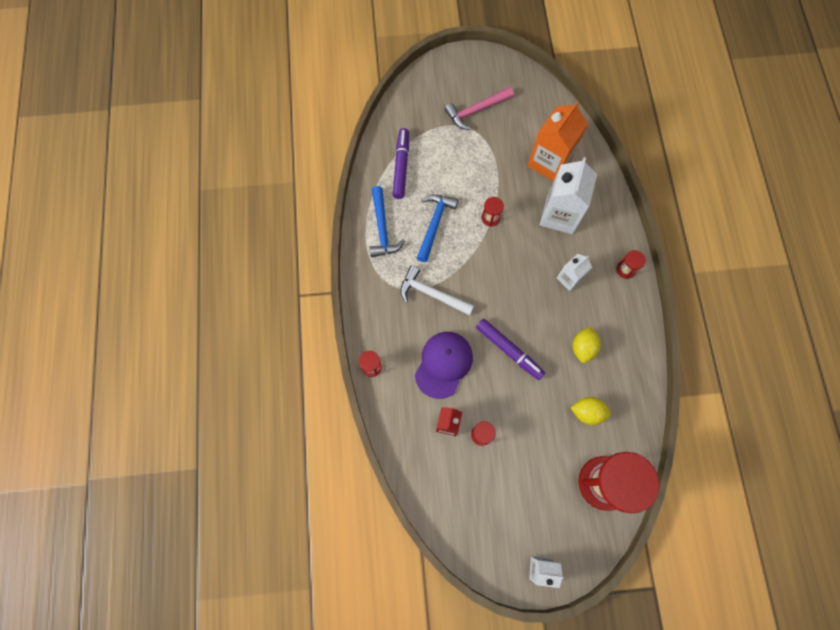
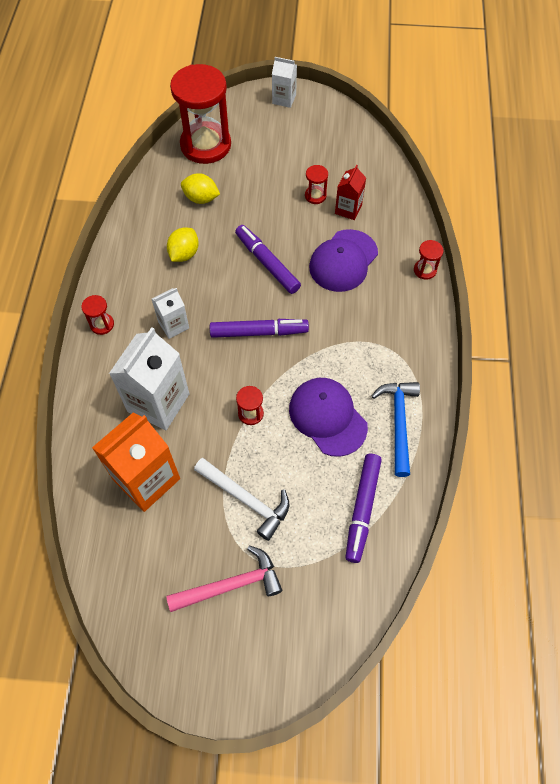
camera: 170 degrees left, 10 degrees down
(431, 294) = (345, 333): white hammer -> white hammer (246, 499)
(434, 224) = (327, 417): blue hammer -> purple cap
(500, 284) = (259, 332): none -> purple marker

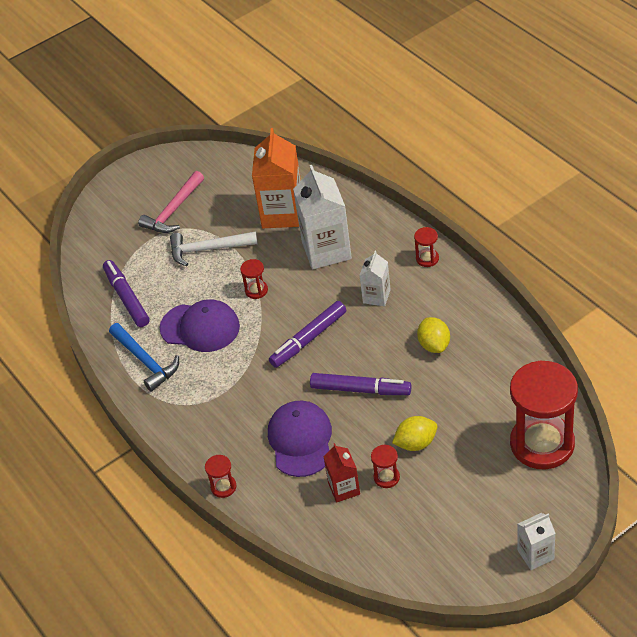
camera: 145 degrees right, 15 degrees down
(201, 198) = (480, 395): yellow lemon -> yellow lemon (416, 443)

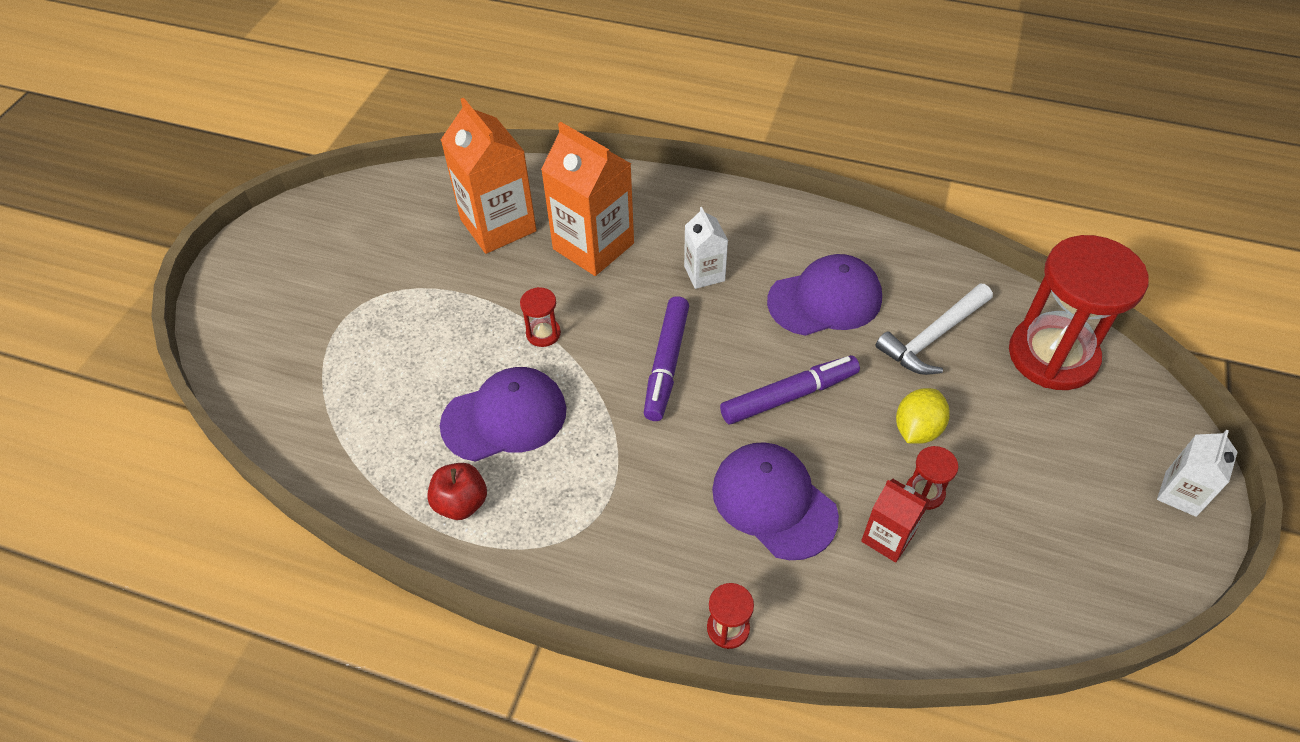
camera: 40 degrees left, 5 degrees up
(126, 298) = (360, 426): purple marker -> none
(145, 361) = (461, 503): blue hammer -> red apple
(173, 211) = (341, 281): pink hammer -> none
(208, 249) = (431, 310): white hammer -> white hammer (933, 337)
(326, 250) = (593, 246): white carton -> orange carton
(427, 259) = (724, 205): red hourglass -> none
(434, 345) = (825, 299): yellow lemon -> purple cap

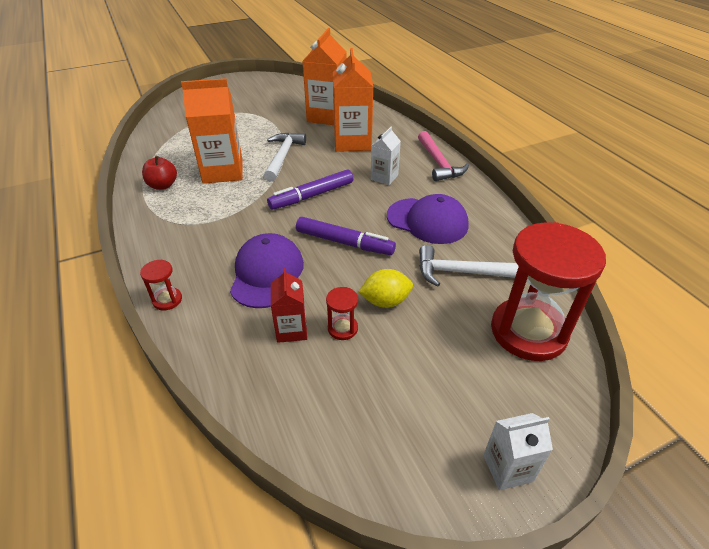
camera: 45 degrees right, 10 degrees down
(504, 417) = (223, 171): purple cap -> orange carton
(543, 333) = (283, 156): red hourglass -> white hammer
(731, 207) = (438, 163): none -> pink hammer

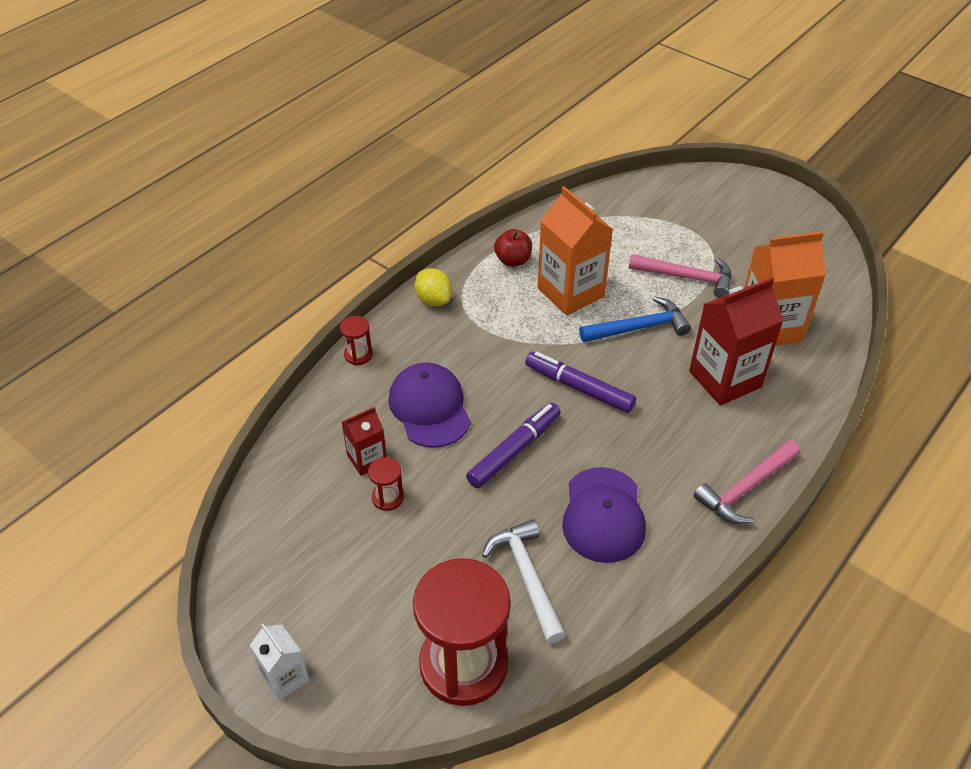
camera: 65 degrees right, 5 degrees up
(260, 127) = (687, 277): none -> pink hammer
(267, 273) = (429, 407): purple cap -> purple cap turned 90 degrees counterclockwise
(283, 156) = (639, 327): white hammer -> blue hammer
(344, 242) = (514, 450): purple marker -> purple marker turned 135 degrees counterclockwise
(352, 142) = (725, 379): orange carton -> red carton
(384, 177) = (666, 441): white carton -> none
(385, 301) = (442, 519): yellow lemon -> yellow lemon (433, 300)

